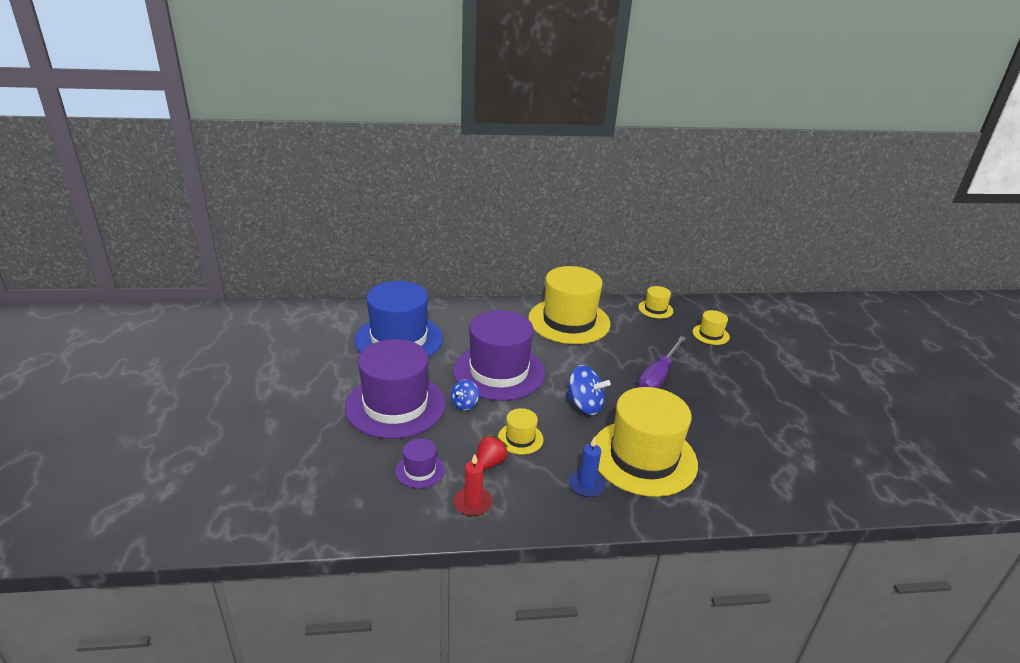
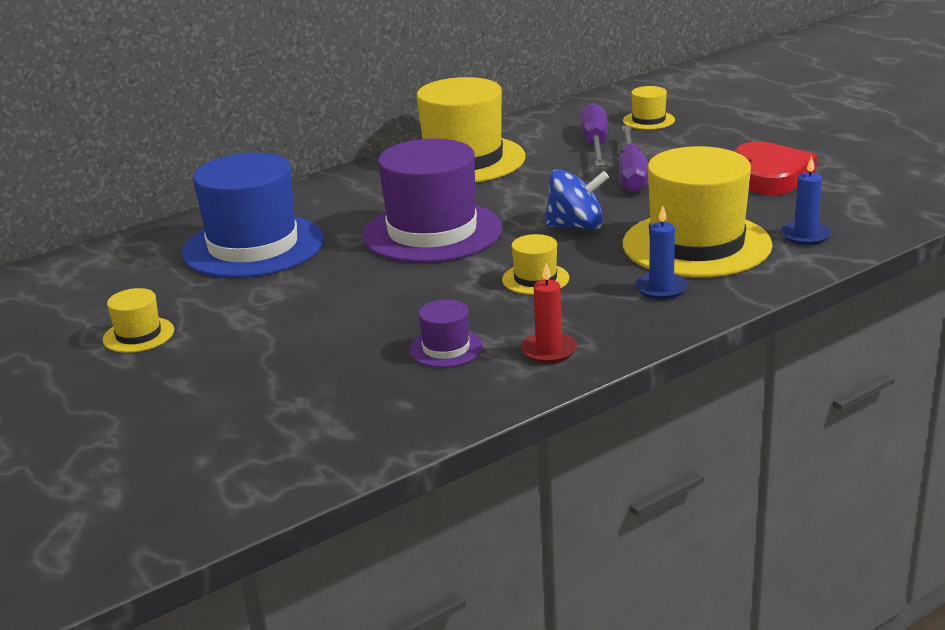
camera: 25 degrees left, 5 degrees down
(395, 405) = (334, 306): purple hat -> none
(464, 404) = (425, 274): blue spinning top -> none
(490, 463) = (525, 311): red strawberry -> none
(655, 309) = (557, 118): yellow hat -> yellow hat (138, 335)
(658, 341) = (595, 145): none -> purple screwdriver
(723, 484) = (805, 236): none -> blue candle
(749, 418) = (771, 176): none -> red heart

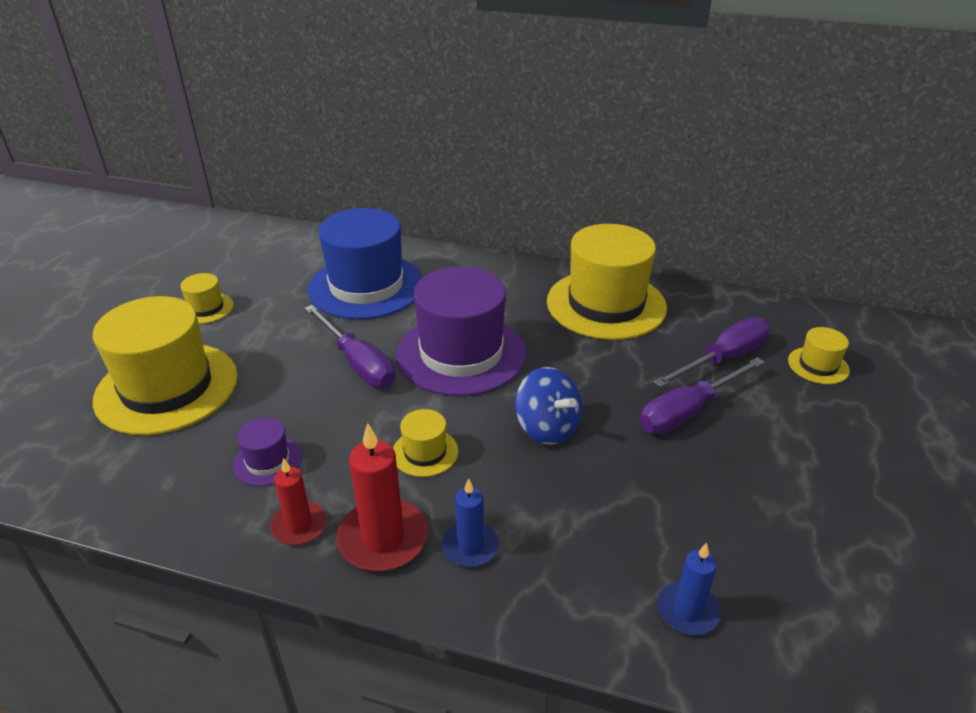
camera: 50 degrees right, 10 degrees up
(370, 278) = (357, 363): none -> purple screwdriver
(610, 319) = (383, 538): none -> red candle
(696, 245) = (584, 528): yellow hat -> yellow hat (167, 387)
(771, 176) = (801, 513): red heart -> none

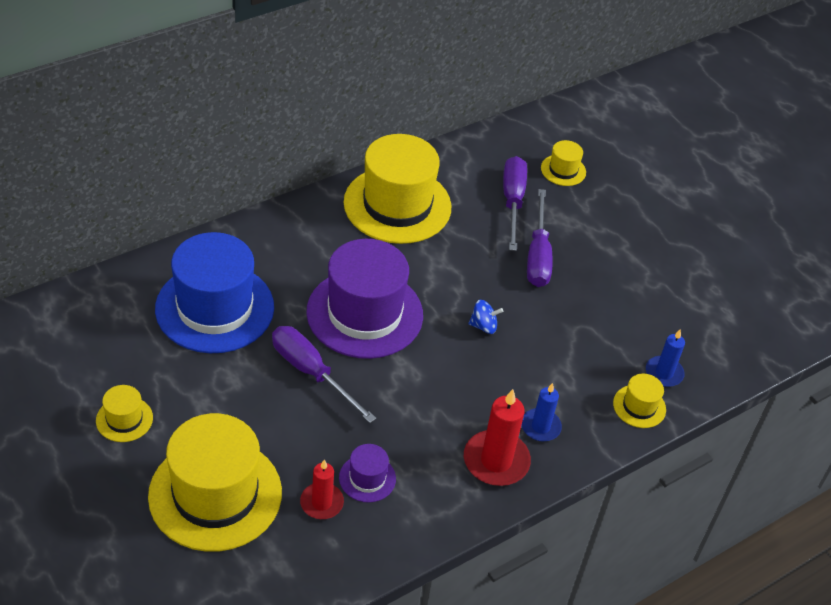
camera: 55 degrees left, 10 degrees up
(299, 526) = (445, 494): red candle -> red candle (321, 503)
(357, 363) = (311, 372): purple screwdriver -> purple screwdriver turned 135 degrees counterclockwise
(425, 452) = (443, 396): yellow hat -> yellow hat (639, 406)
(547, 428) = (483, 326): blue spinning top -> blue spinning top, size x0.60

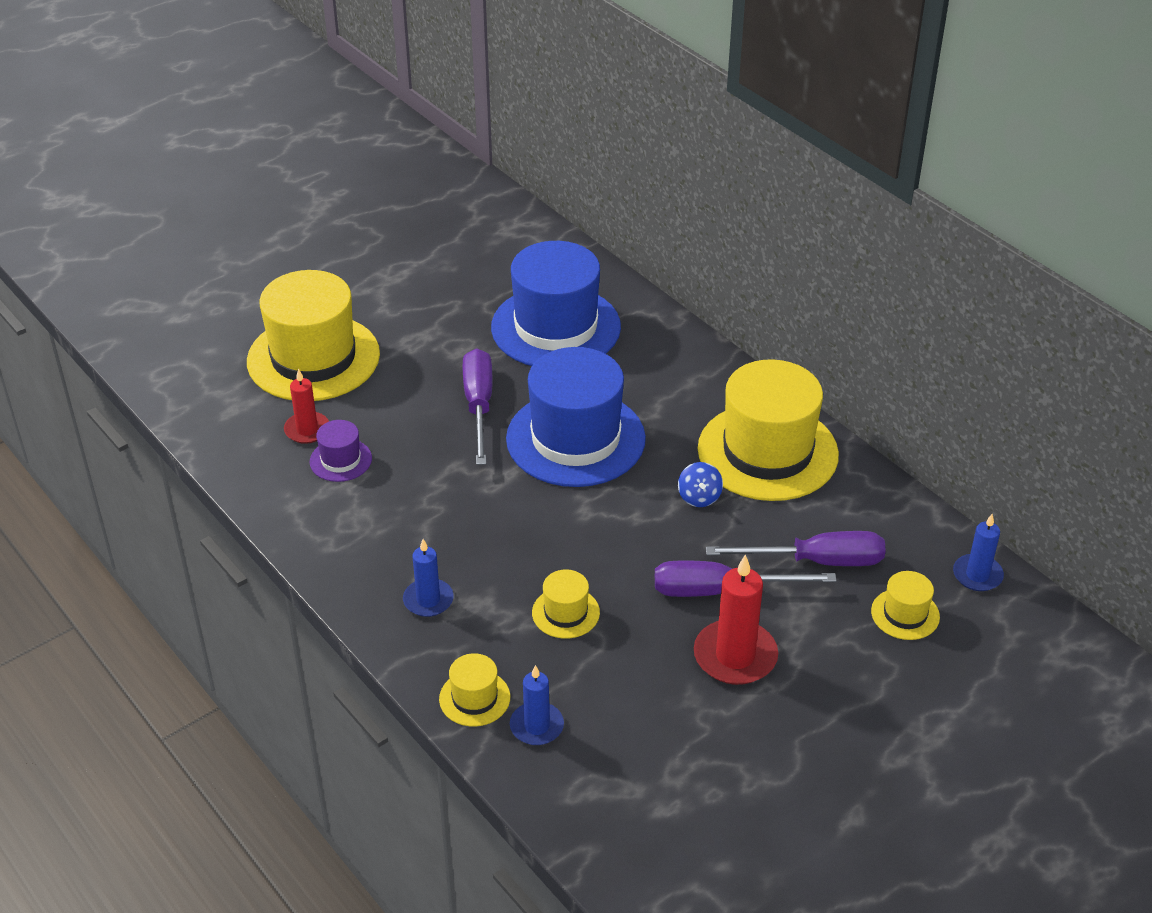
camera: 90 degrees right, 5 degrees down
(124, 419) = (398, 290): yellow hat -> yellow hat (565, 613)
(311, 372) = (479, 406): purple screwdriver -> purple screwdriver turned 45 degrees counterclockwise
(364, 313) = (575, 439): purple hat -> blue hat
(483, 326) = (580, 542): blue spinning top -> blue spinning top (699, 497)
(496, 461) = (373, 562): red candle -> red candle (735, 656)
(530, 130) = (977, 575): none -> blue candle

